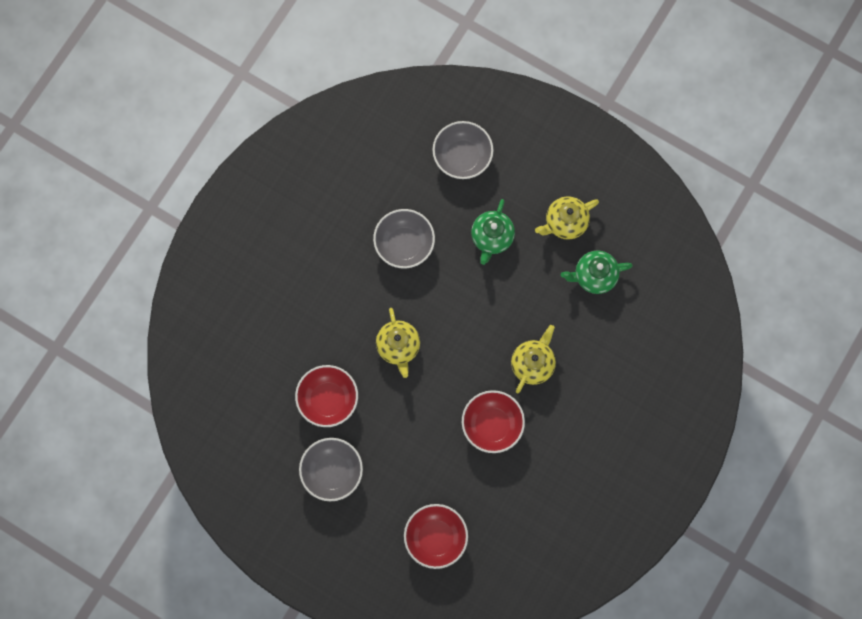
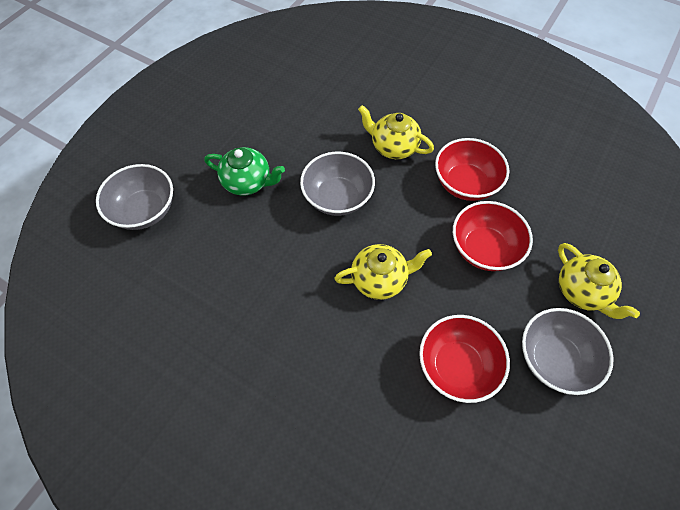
camera: 90 degrees left, 15 degrees down
(404, 244) = (247, 273): grey bowl -> grey bowl (337, 197)
(435, 538) = (607, 238): red bowl -> red bowl (484, 248)
(565, 222) = (238, 118): yellow teapot -> yellow teapot (582, 291)
(594, 276) = (298, 96): green teapot -> none

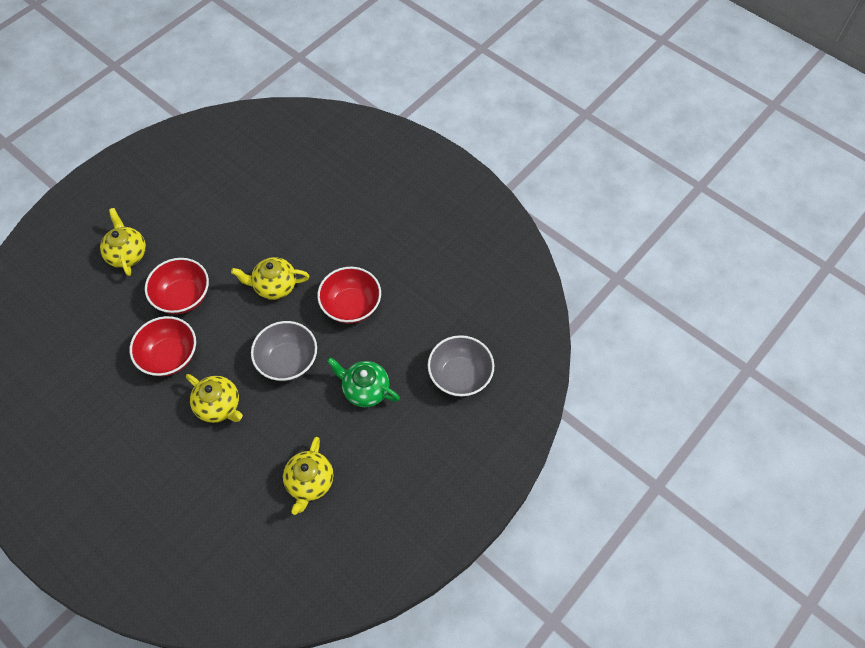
camera: 170 degrees left, 0 degrees up
(287, 101) = (310, 482): none -> yellow teapot
(457, 366) = (242, 222): red bowl -> red bowl (351, 306)
(554, 359) = (175, 216): grey bowl -> none

